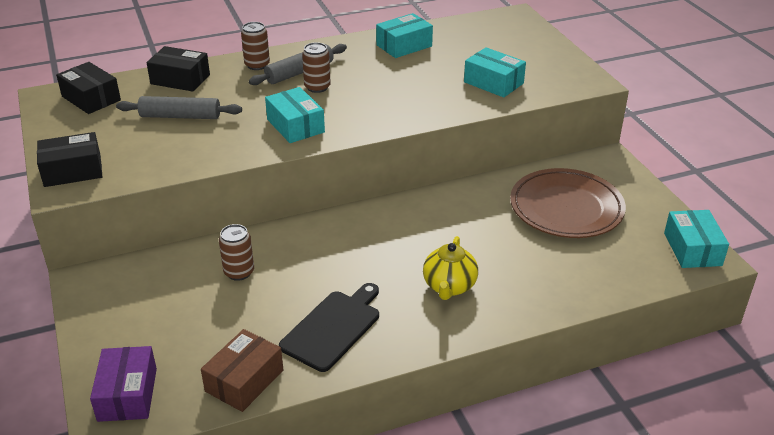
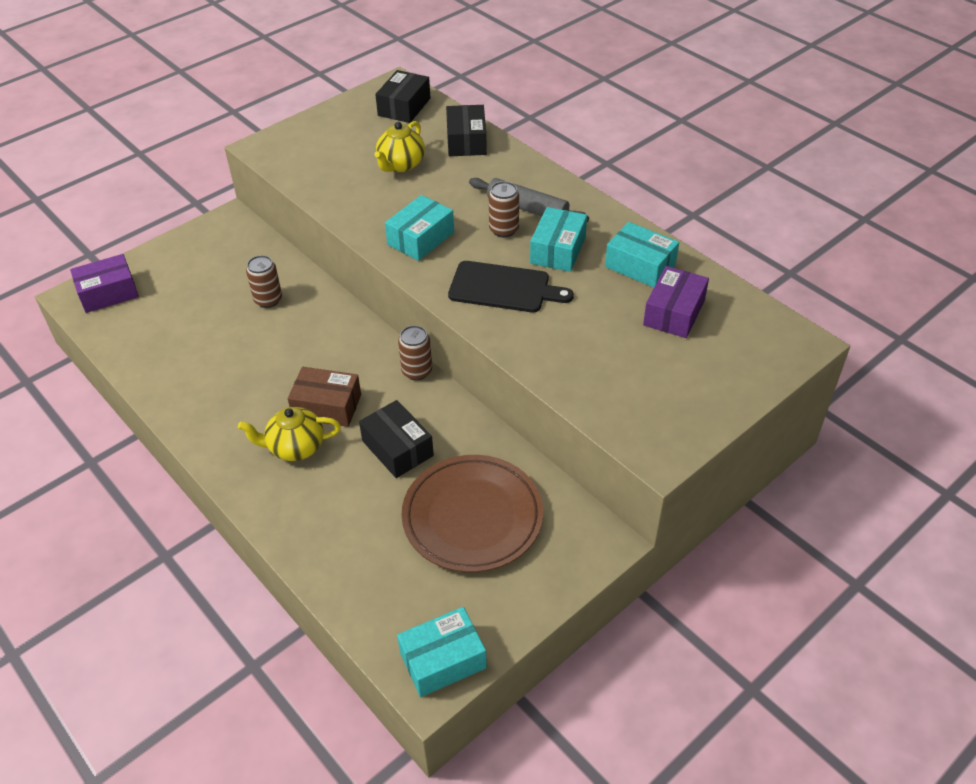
camera: 70 degrees right, 10 degrees up
(72, 171) = (288, 142): black box -> black box (397, 448)
(180, 116) = (401, 165): grey rolling pin -> yellow teapot
(244, 380) = (135, 350): brown box -> brown box (327, 406)
(257, 65) = (524, 177): brown can -> brown can (417, 371)
(333, 328) = (212, 382): black cutting board -> black cutting board (504, 288)
(461, 46) = (674, 313): none -> purple box
(493, 83) = (599, 361): turquoise box -> turquoise box (558, 250)

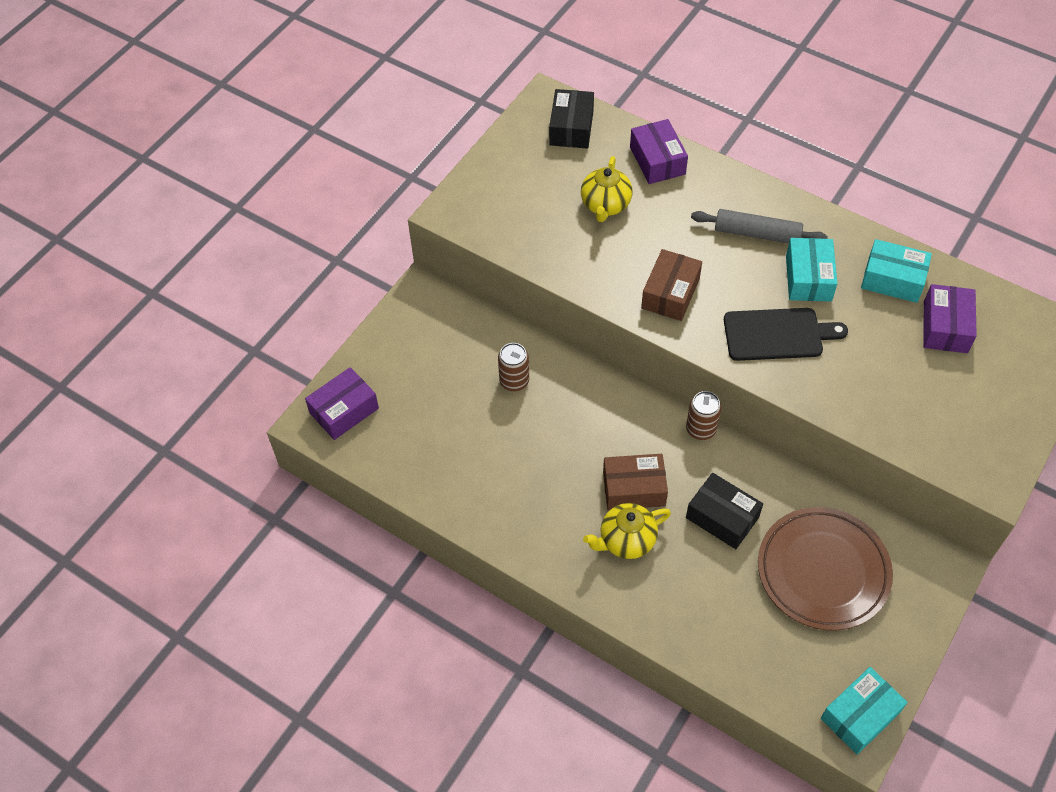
camera: 15 degrees left, 10 degrees up
(421, 238) = (670, 293): turquoise box -> brown box
(466, 141) = (657, 160): black box -> purple box
(504, 230) = (746, 265): brown can -> none

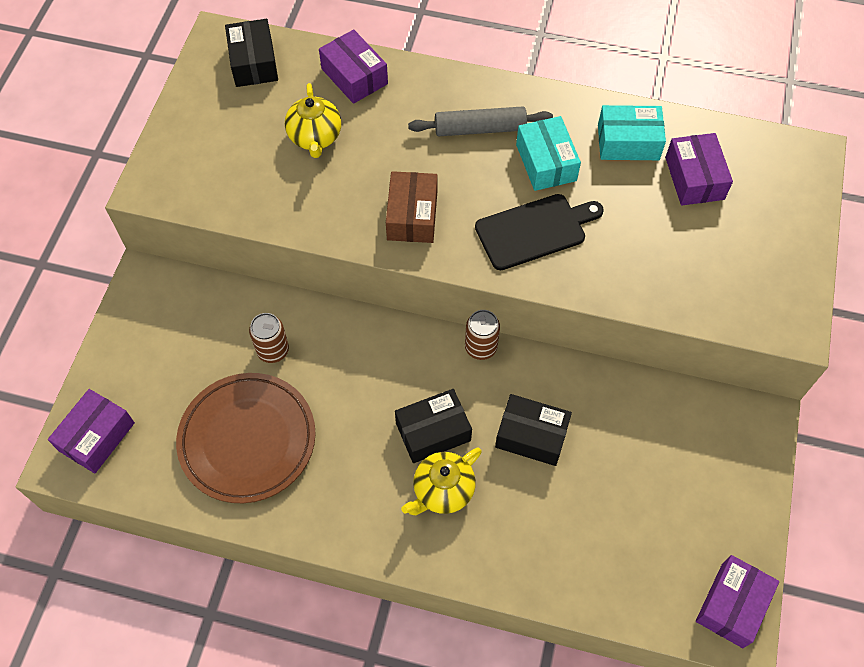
camera: 20 degrees left, 5 degrees up
(634, 488) = (433, 431): brown box -> black box
(823, 571) = (647, 462): brown plate -> brown plate (247, 440)
(860, 715) = (732, 605): turquoise box -> purple box

